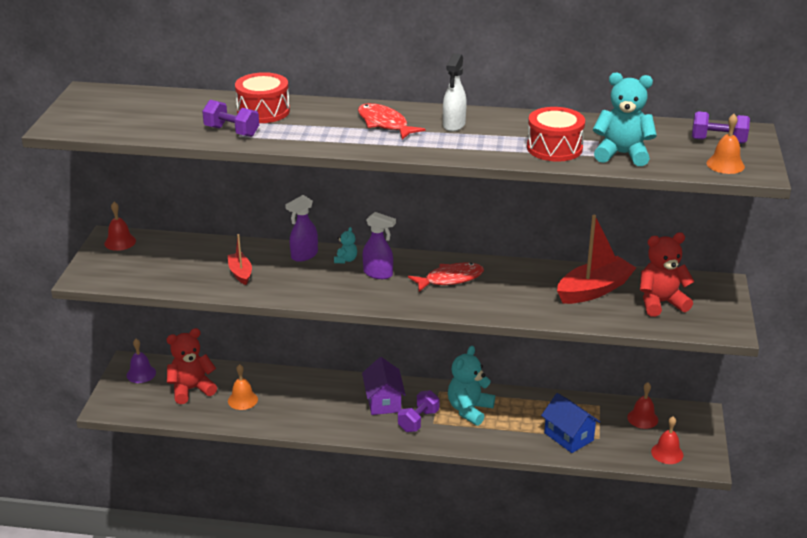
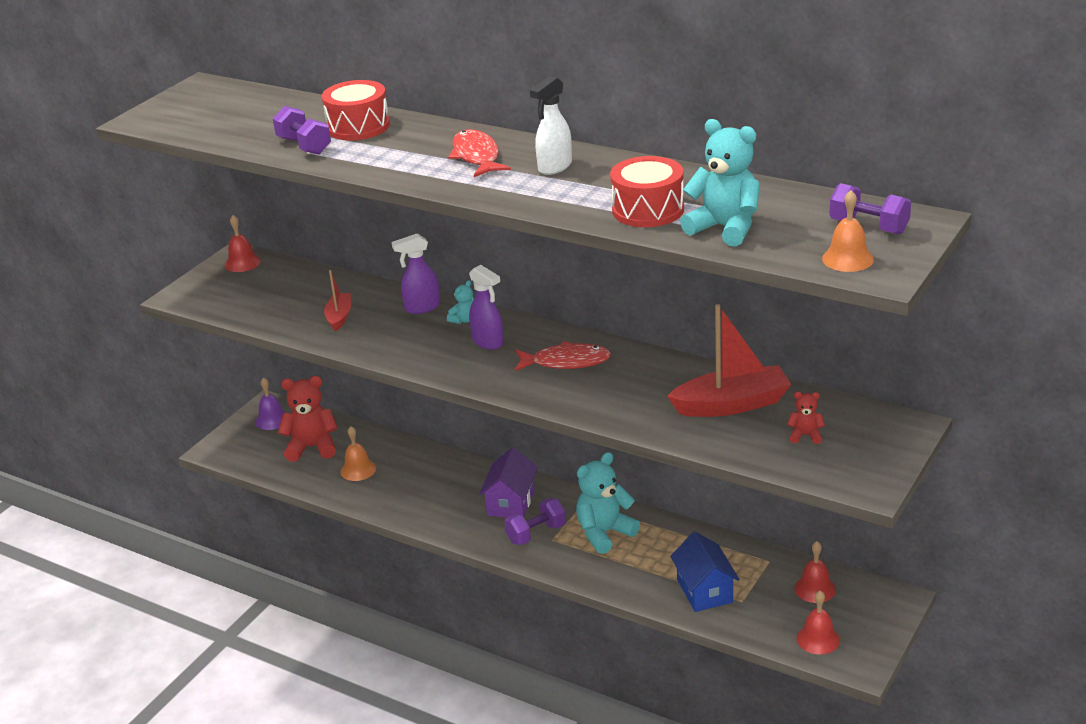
camera: 25 degrees right, 0 degrees up
(661, 303) = (805, 435): red teddy bear -> red teddy bear, size x0.49

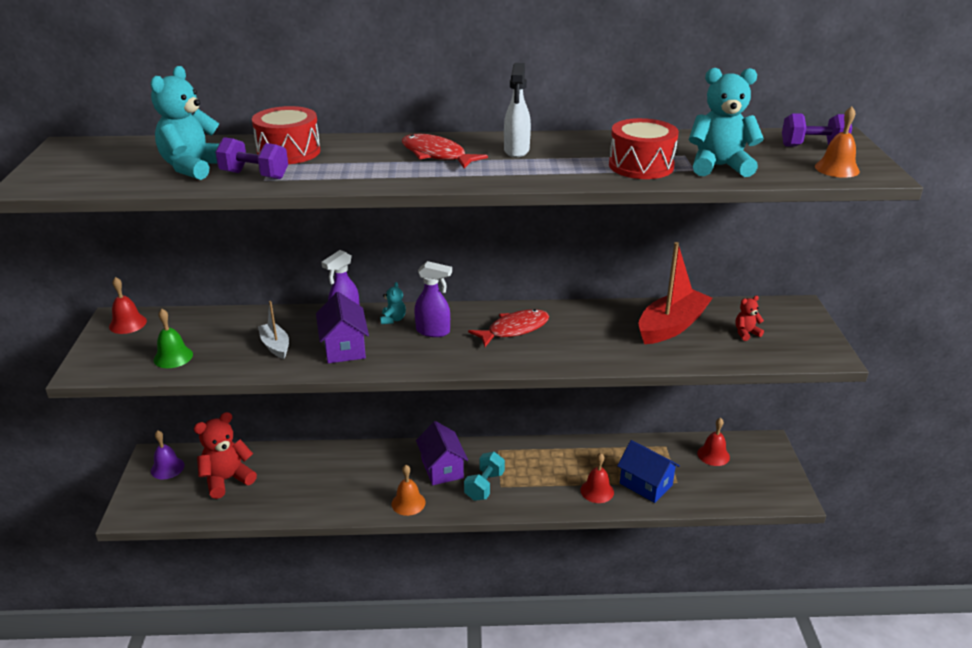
camera: 35 degrees left, 0 degrees up
(251, 304) = (173, 357): none -> green bell
(339, 317) = (275, 346): red boat -> white boat
(358, 470) = (287, 485): orange bell -> orange bell (408, 503)
(394, 335) = (344, 348): none -> purple house
(536, 534) = (484, 486): purple dumbbell -> turquoise dumbbell
(604, 533) = (535, 467): turquoise teddy bear -> turquoise teddy bear (193, 167)
(818, 639) = (750, 490): red bell -> red bell (597, 491)

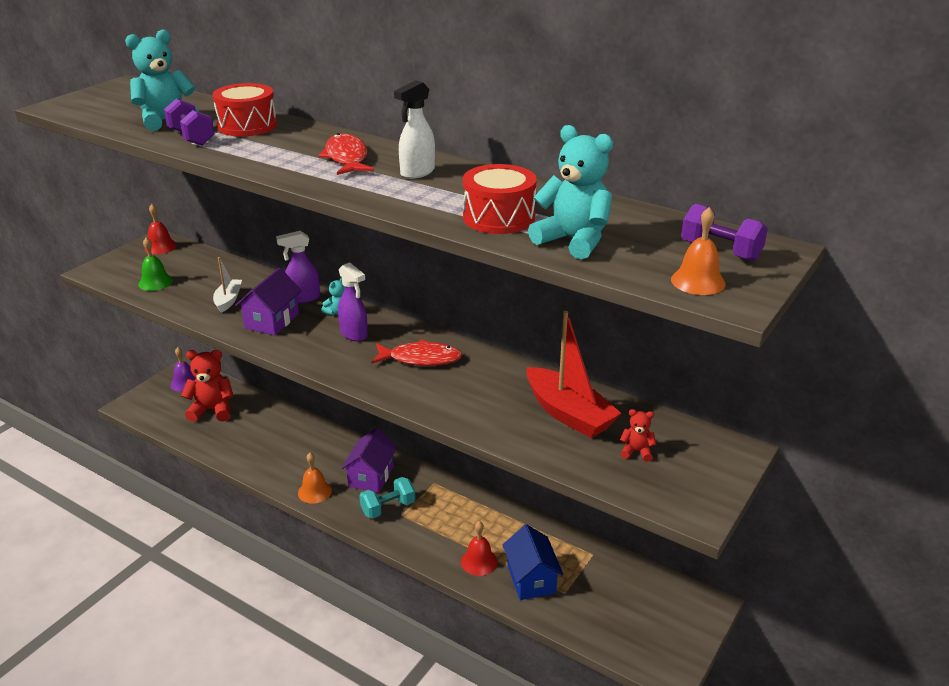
camera: 35 degrees right, 0 degrees up
(671, 326) = (568, 414): red boat -> red boat turned 60 degrees clockwise
(713, 455) = (632, 586): red bell -> none

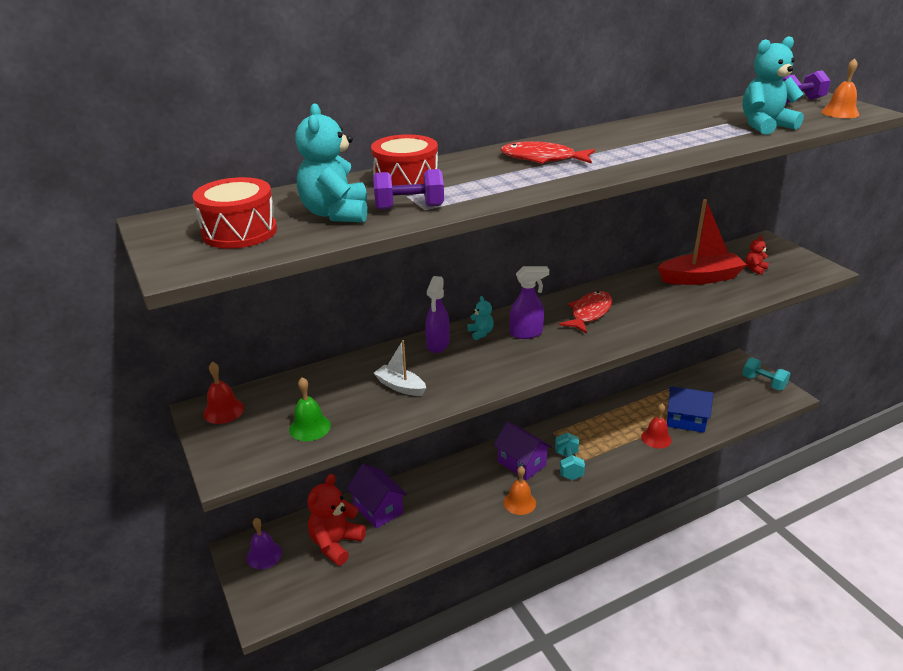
camera: 60 degrees left, 0 degrees up
(272, 321) = (466, 369): purple house -> purple house (378, 509)
(417, 172) = (601, 143): white spray bottle -> none
(499, 217) = (712, 136): red drum -> red drum (239, 232)
(677, 639) = (763, 383): none -> turquoise dumbbell

